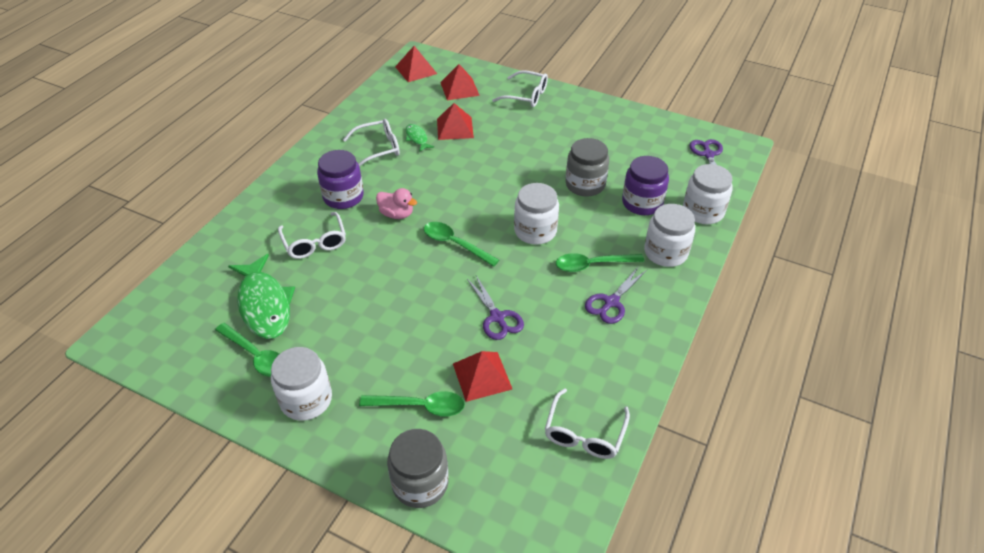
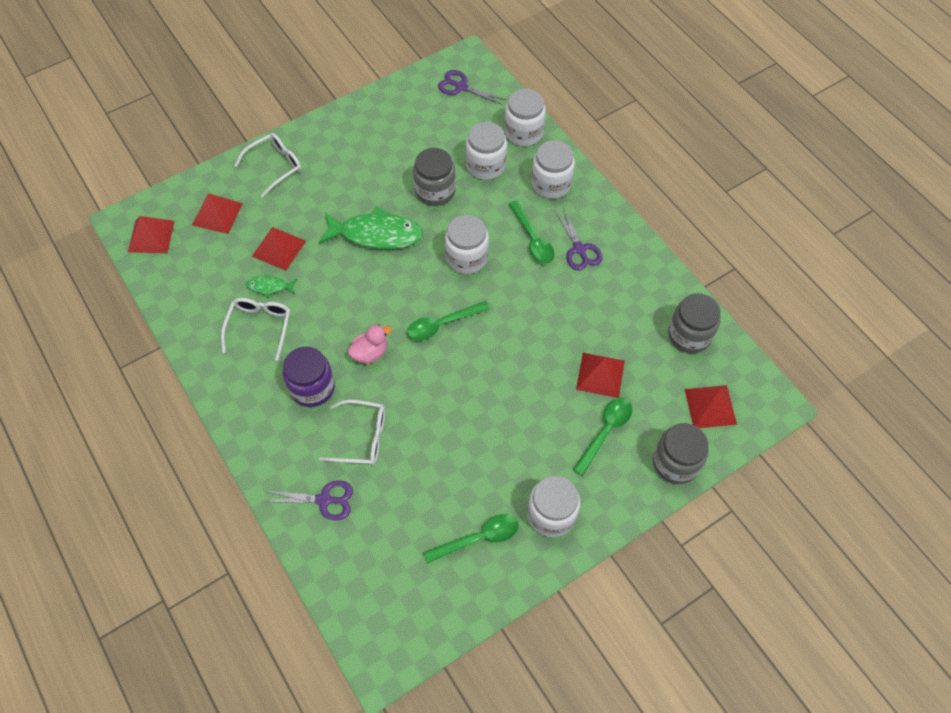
camera: 60 degrees left, 15 degrees up
(264, 304) = (418, 510): green fish -> green fish (376, 234)
(497, 317) = (547, 334): purple scissors -> purple scissors (324, 500)
(509, 489) = (710, 406): none -> red pyramid
(584, 434) = (689, 335): white glasses -> grey jar
(593, 265) = (532, 239): green spoon -> green spoon turned 45 degrees counterclockwise
(642, 203) = (486, 165): purple jar -> white jar

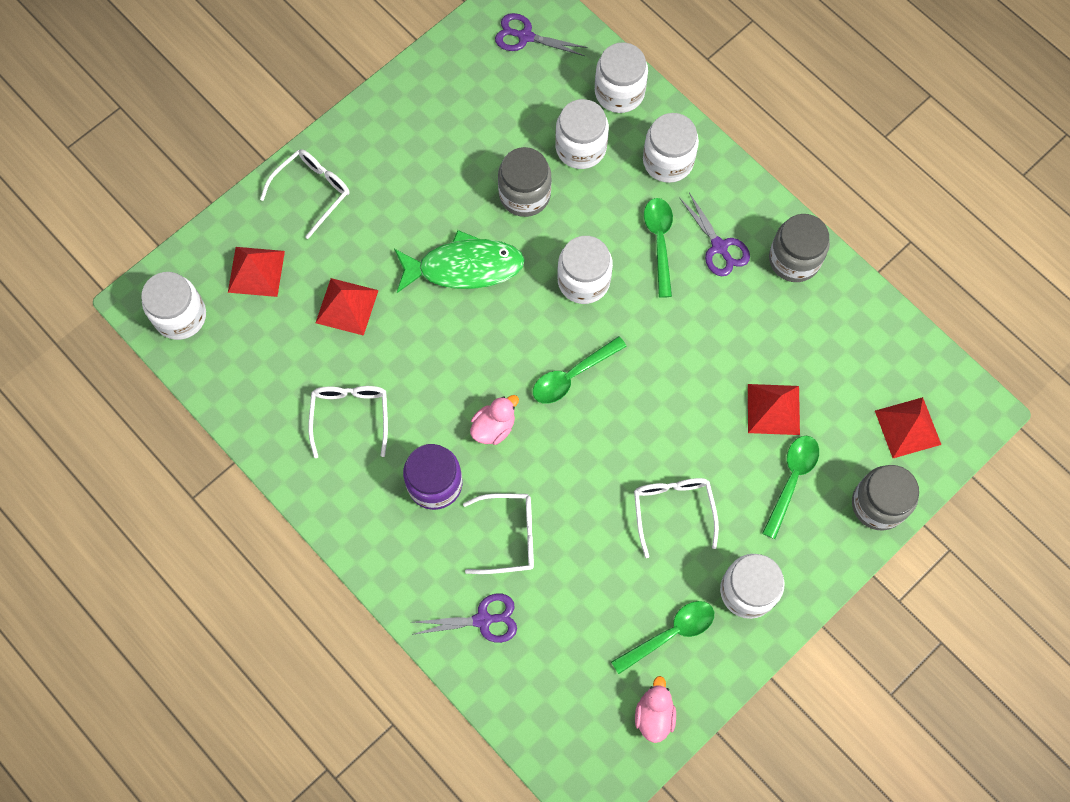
camera: 10 degrees left, 10 degrees up
(151, 236) = (180, 316): red pyramid -> white jar
(269, 287) = (349, 361): green fish -> none
(450, 603) = (654, 714): none -> pink duck
(501, 439) = (673, 510): none -> white glasses
(532, 239) = (659, 242): green spoon -> green spoon turned 150 degrees counterclockwise
(689, 335) = (870, 340): grey jar -> grey jar (794, 259)

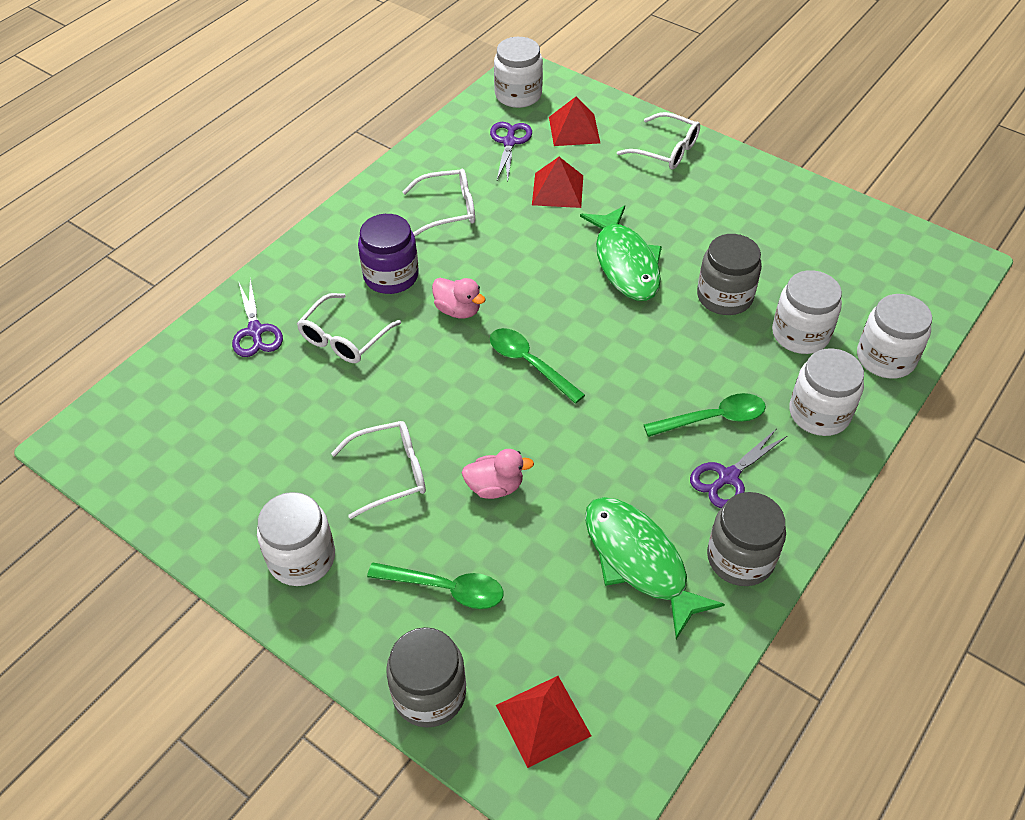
camera: 80 degrees right, 20 degrees down
(509, 536) = (344, 338): white glasses -> white glasses turned 45 degrees clockwise
(525, 36) = (911, 271): purple scissors -> purple scissors (509, 142)
(583, 281) = (642, 358): white jar -> none
(654, 714) = (156, 485): pink duck -> pink duck (495, 487)
(670, 634) = (247, 488): green spoon -> none
(773, 409) = (533, 558): red pyramid -> none
(787, 332) = (639, 561): none -> green fish

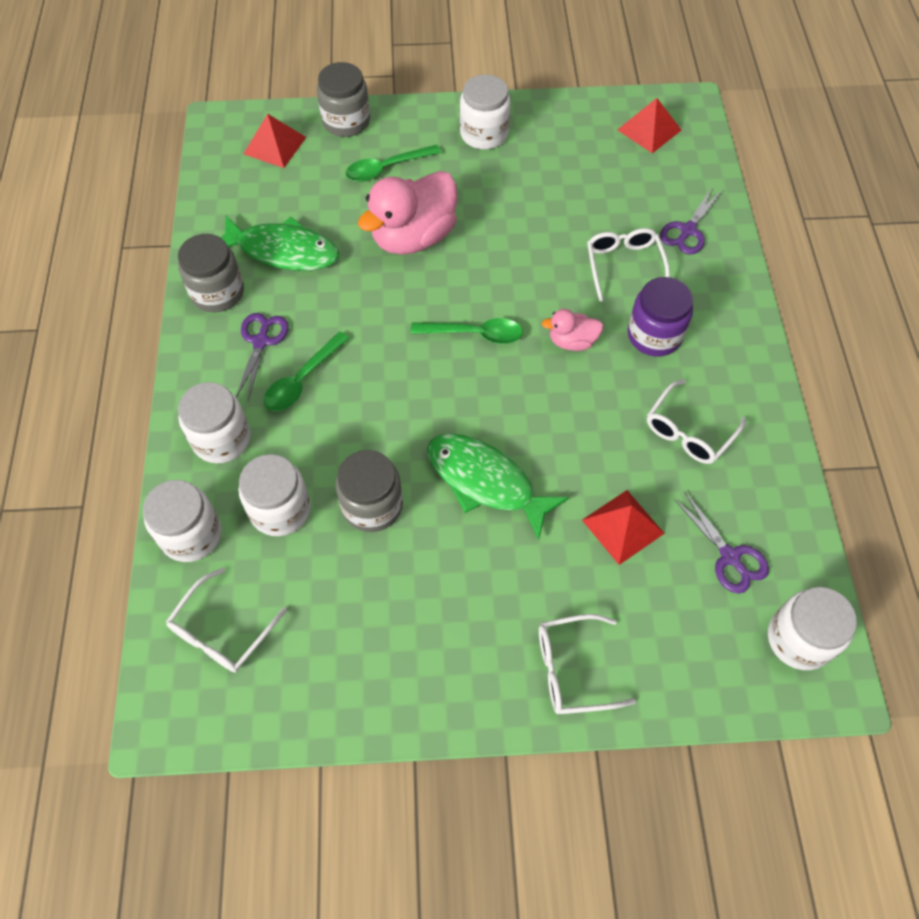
camera: 140 degrees right, 10 degrees up
(255, 331) = (688, 230): purple scissors -> purple scissors turned 90 degrees counterclockwise
(391, 473) = (487, 204): white glasses -> white glasses (222, 631)
(495, 487) = (413, 237): pink duck -> pink duck, size x2.02
(574, 130) = (690, 627): red pyramid -> red pyramid (649, 129)

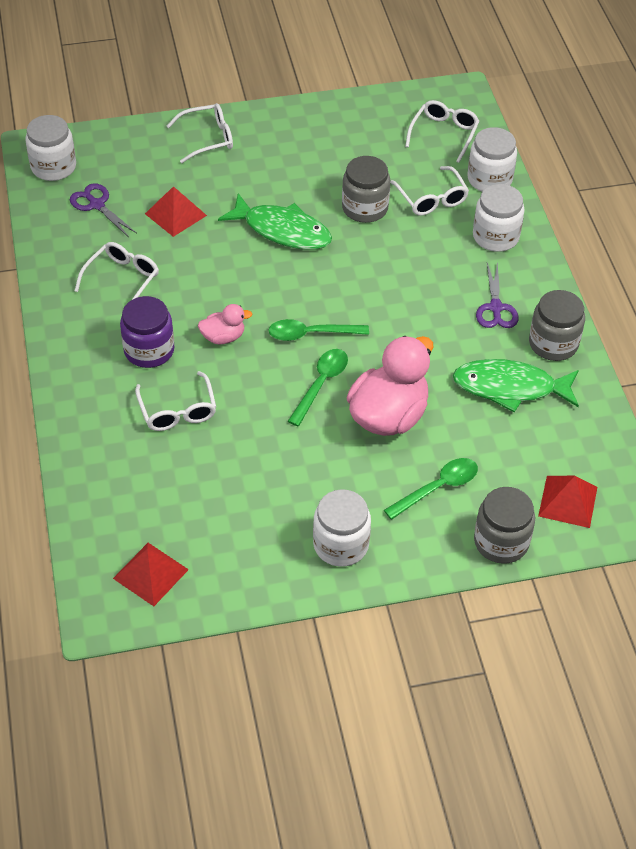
camera: 170 degrees right, 10 degrees down
(280, 509) = (432, 199): white jar -> white glasses
(302, 380) = (448, 283): green spoon -> green spoon (321, 384)
(688, 230) = (112, 454): purple scissors -> none

